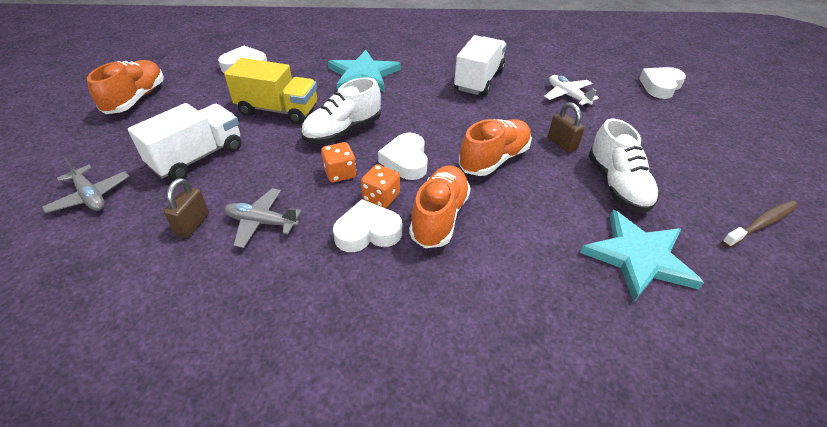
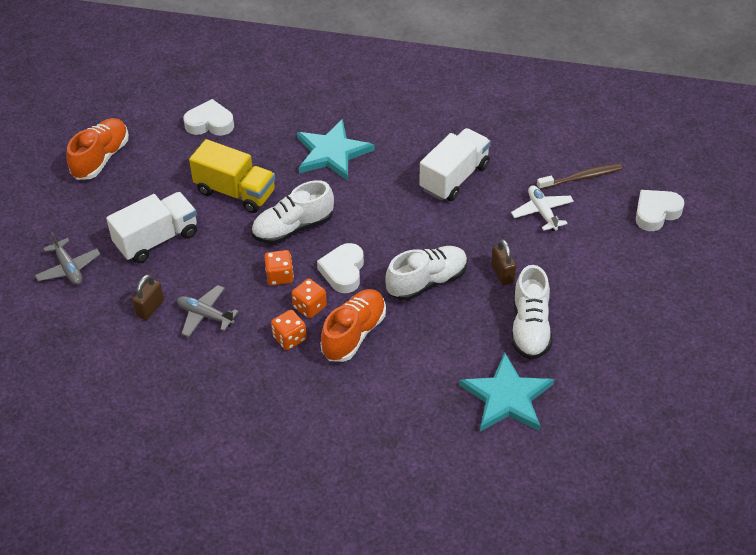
camera: 15 degrees right, 5 degrees up
(367, 232) = (289, 338): white heart -> orange dice
(494, 159) = (427, 282): orange shoe -> white shoe
(761, 224) = (638, 386): brown toothbrush -> brown toothbrush (581, 178)

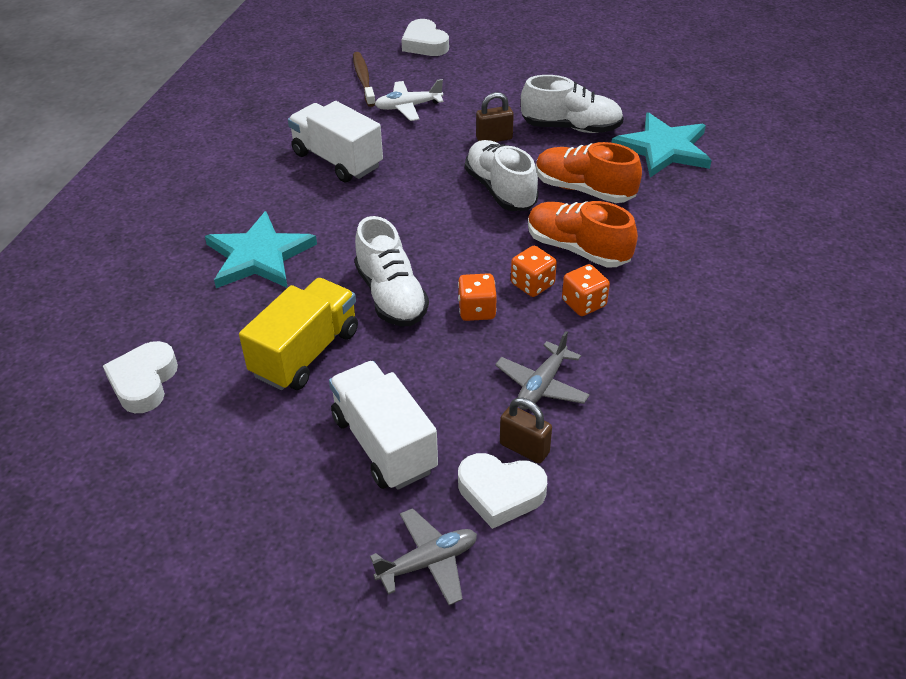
camera: 85 degrees left, 5 degrees down
(101, 158) = (171, 527): orange shoe -> orange shoe (584, 190)
(343, 271) = (476, 254): white heart -> white heart (500, 493)

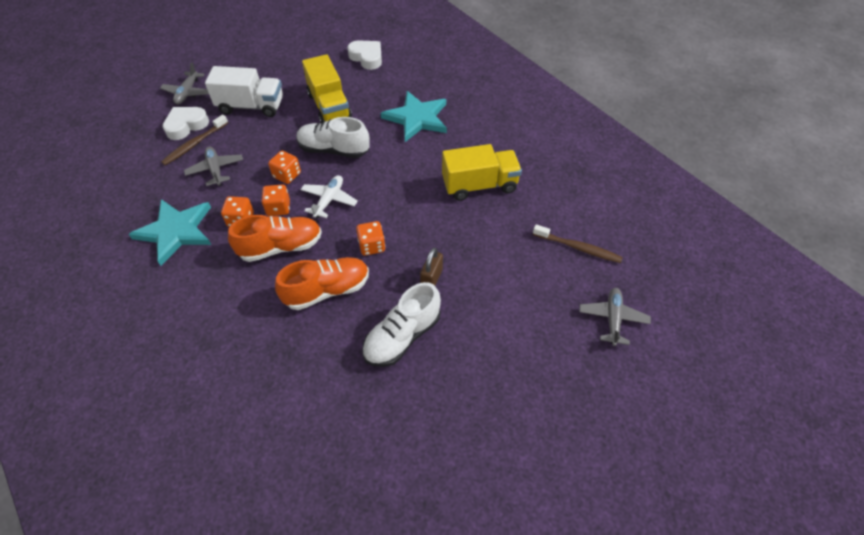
camera: 125 degrees right, 10 degrees up
(337, 160) = (479, 185): white truck -> yellow truck
(408, 107) = (516, 253): white plane -> white plane (329, 200)
(425, 44) = (612, 319): white heart -> grey plane
(500, 190) = (371, 246): white shoe -> orange dice
(524, 448) = (194, 144): brown padlock -> brown toothbrush
(664, 148) = (320, 378): turquoise star -> turquoise star (176, 231)

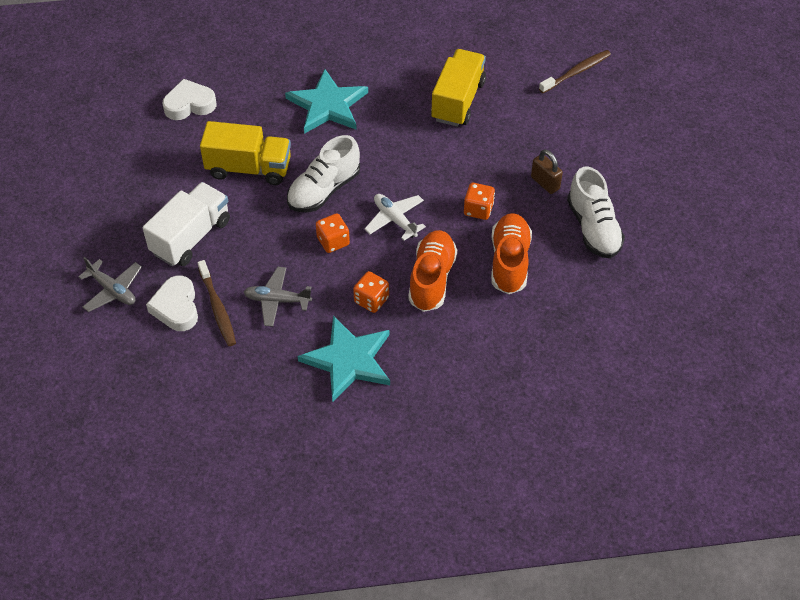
camera: 60 degrees left, 0 degrees up
(278, 208) = (376, 264): orange dice -> none
(612, 319) = (658, 89): grey plane -> none

